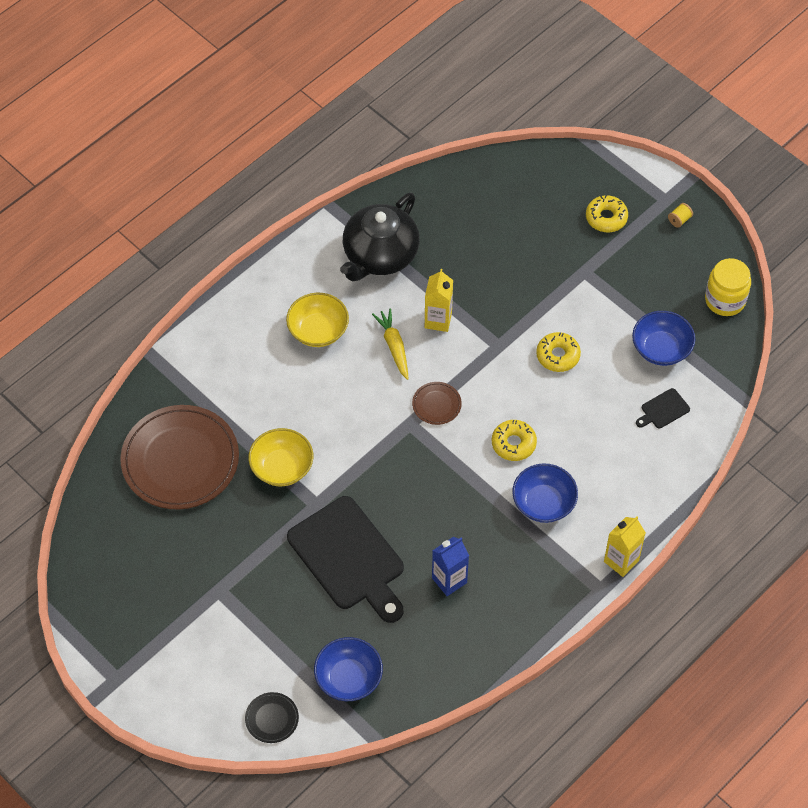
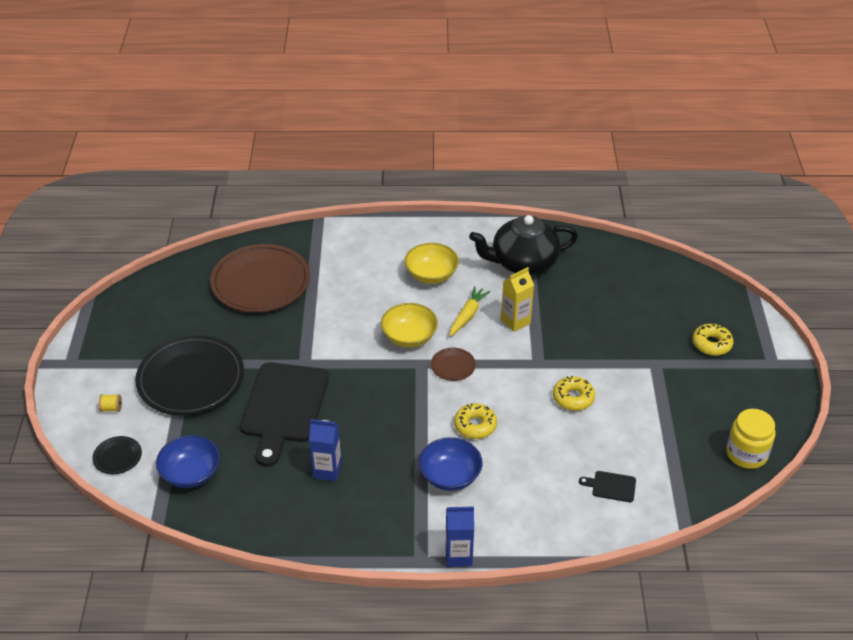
camera: 45 degrees right, 15 degrees down
(240, 601) = (191, 379): none -> black plate
(282, 467) = (312, 328): yellow bowl -> yellow bowl (409, 337)
(621, 561) = (458, 555): yellow carton -> blue carton
(661, 348) = (657, 448): blue bowl -> none
(679, 220) = (769, 381): yellow spool -> yellow spool (111, 408)

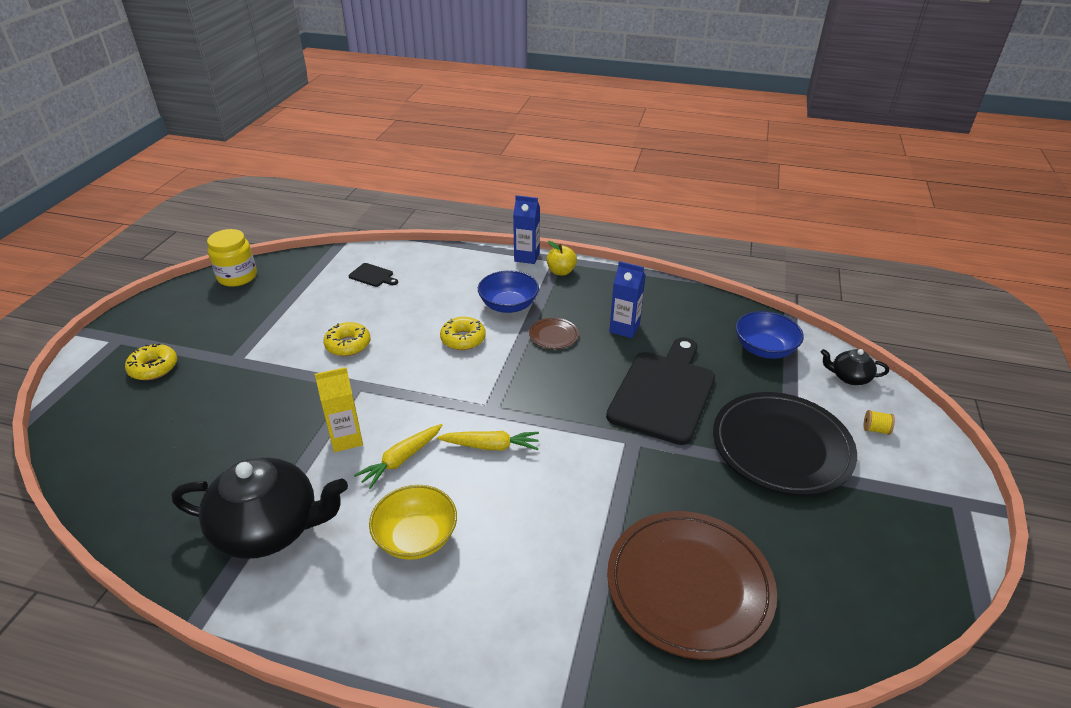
camera: 165 degrees left, 5 degrees down
(117, 457) = (849, 377): black plate -> black teapot
(409, 337) = (490, 446): yellow bowl -> yellow carrot
(411, 539) = (561, 271): none -> yellow apple
(453, 366) = (454, 400): brown plate -> brown plate (553, 335)

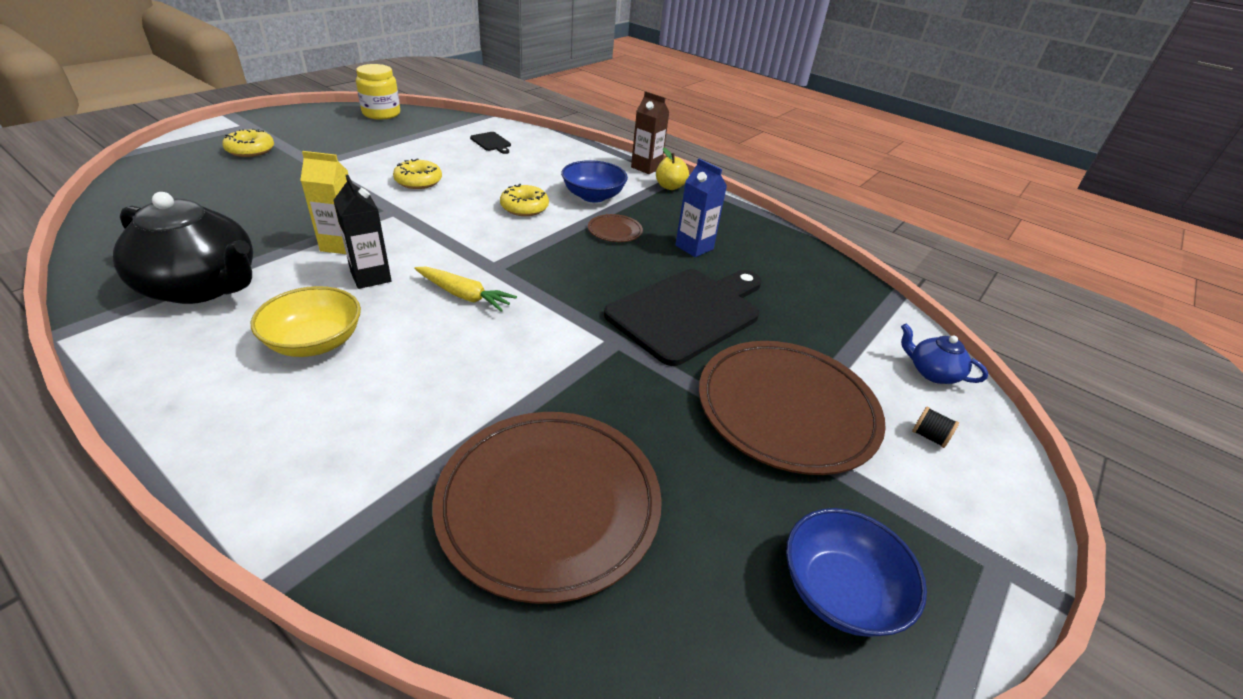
camera: 20 degrees right, 0 degrees up
(401, 459) = (371, 277): yellow carrot -> black carton
(526, 257) = (646, 167): blue carton -> brown carton
(764, 349) = (841, 312): blue bowl -> blue bowl (839, 591)
(781, 446) = (787, 409): black plate -> brown plate
(849, 377) = (932, 372): black teapot -> blue teapot
(875, 429) = (929, 436): yellow spool -> black spool

